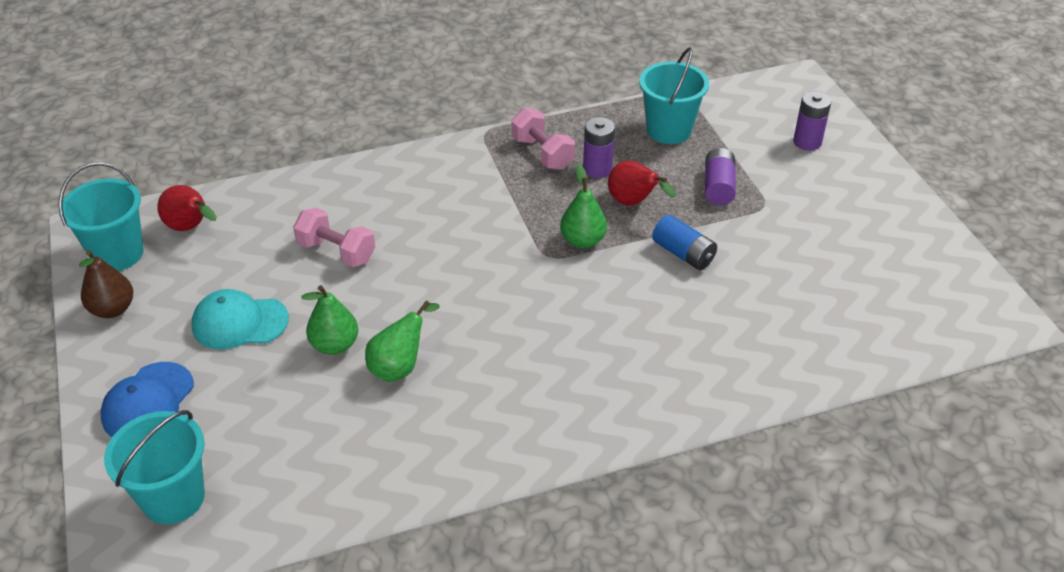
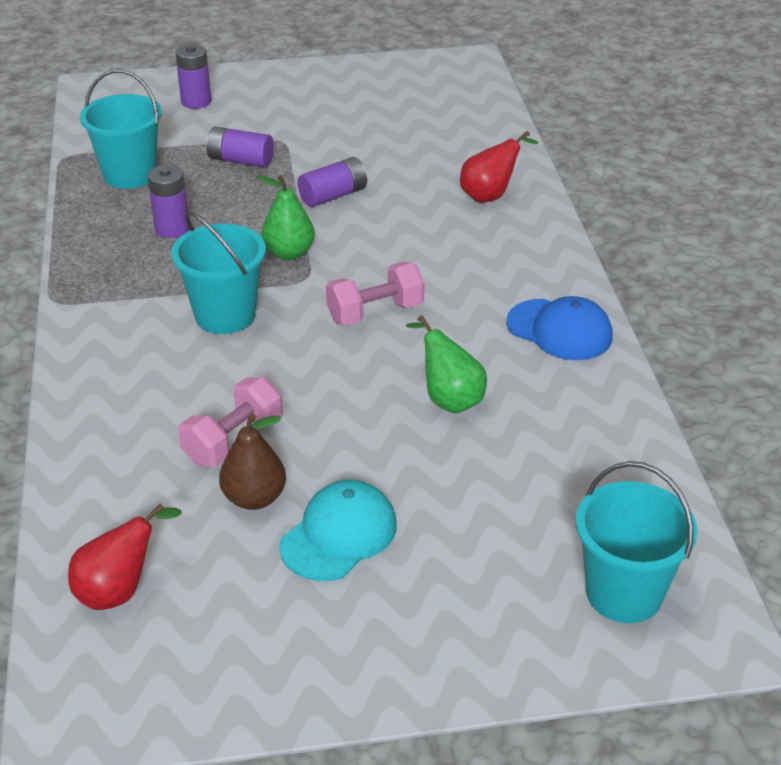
camera: 80 degrees left, 5 degrees down
(113, 309) = (270, 676): brown pear -> brown pear (254, 498)
(117, 253) = (144, 678): turquoise bucket -> turquoise bucket (225, 315)
(148, 402) = (464, 625): blue cap -> blue cap (559, 330)
(239, 322) = (339, 535): turquoise cap -> turquoise cap turned 150 degrees counterclockwise
(335, 345) = (402, 449): green pear -> none
(542, 153) = (122, 262): pink dumbbell -> pink dumbbell (375, 312)
(634, 203) = (242, 213): red pear -> red pear (490, 195)
(683, 254) = (333, 196): blue battery -> purple battery

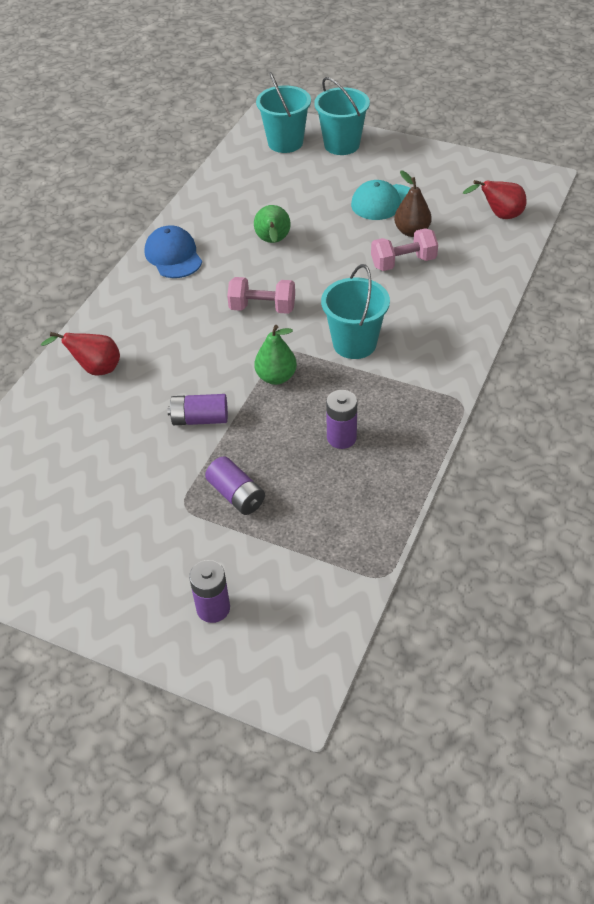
camera: 145 degrees left, 10 degrees up
(129, 174) = (338, 520): turquoise bucket -> turquoise bucket (341, 145)

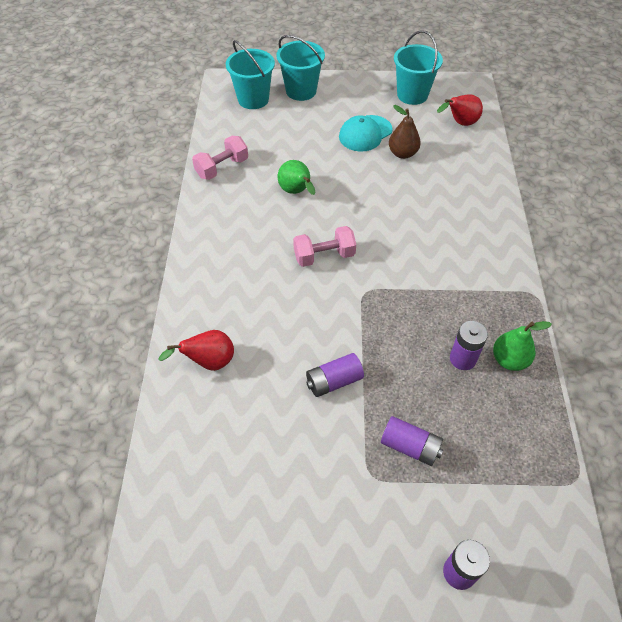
camera: 25 degrees left, 5 degrees up
(173, 256) = (217, 228): blue cap -> none
(276, 377) = (374, 318): green pear -> green pear (509, 360)
(354, 343) = (419, 267): turquoise bucket -> turquoise bucket (412, 95)
(403, 262) = (413, 182): pink dumbbell -> pink dumbbell (222, 168)

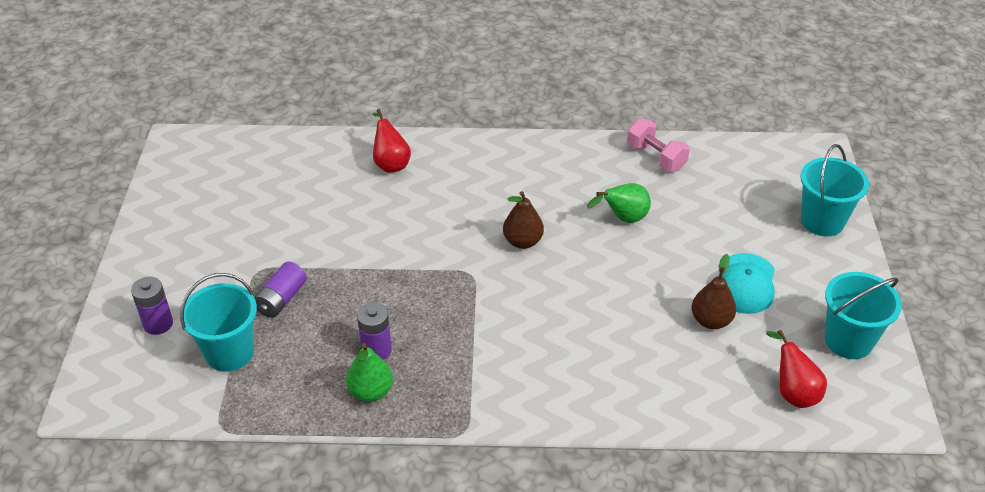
camera: 90 degrees right, 10 degrees down
(253, 99) = (791, 177): turquoise bucket -> turquoise bucket (229, 352)
(324, 256) = (523, 241): pink dumbbell -> brown pear
(334, 381) = (360, 247): purple battery -> none
(365, 133) = (745, 284): turquoise cap -> turquoise cap turned 120 degrees counterclockwise

